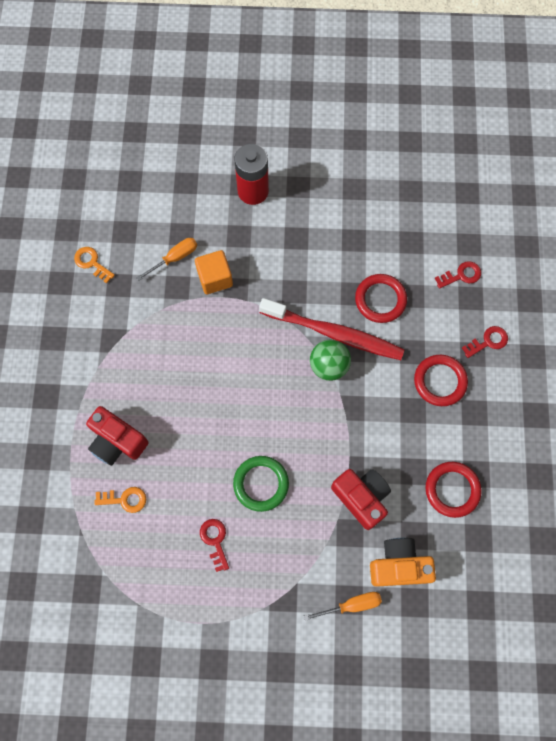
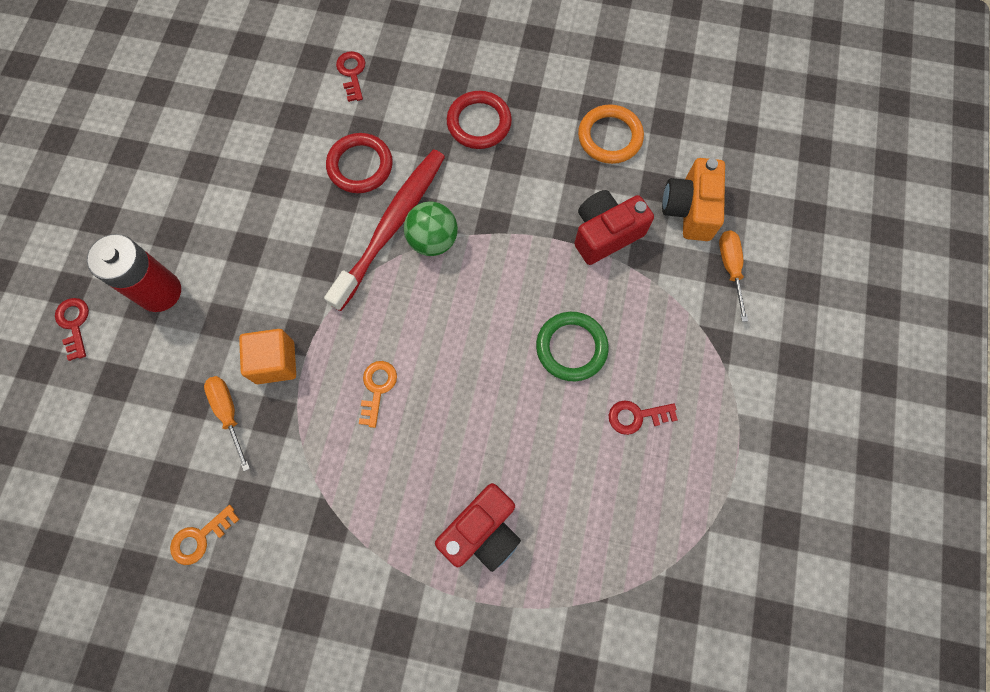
camera: 80 degrees left, 0 degrees up
(125, 499) = (566, 530): orange key -> orange key (377, 388)
(452, 490) = (610, 137): red ring -> orange ring
(488, 341) = (441, 64): red key -> red key (74, 324)

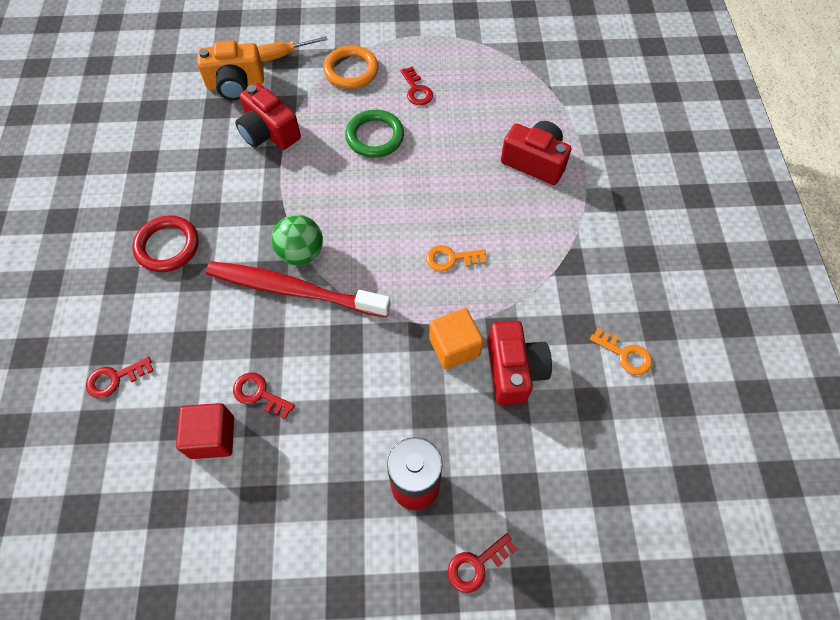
camera: 105 degrees left, 10 degrees down
(228, 413) = (514, 370): orange screwdriver -> red camera
(269, 140) = (212, 437): none -> red cube
(294, 181) = (259, 394): none -> red key
(360, 166) = (231, 336): red ring -> none
(610, 137) = (172, 145): orange ring -> orange ring (351, 70)

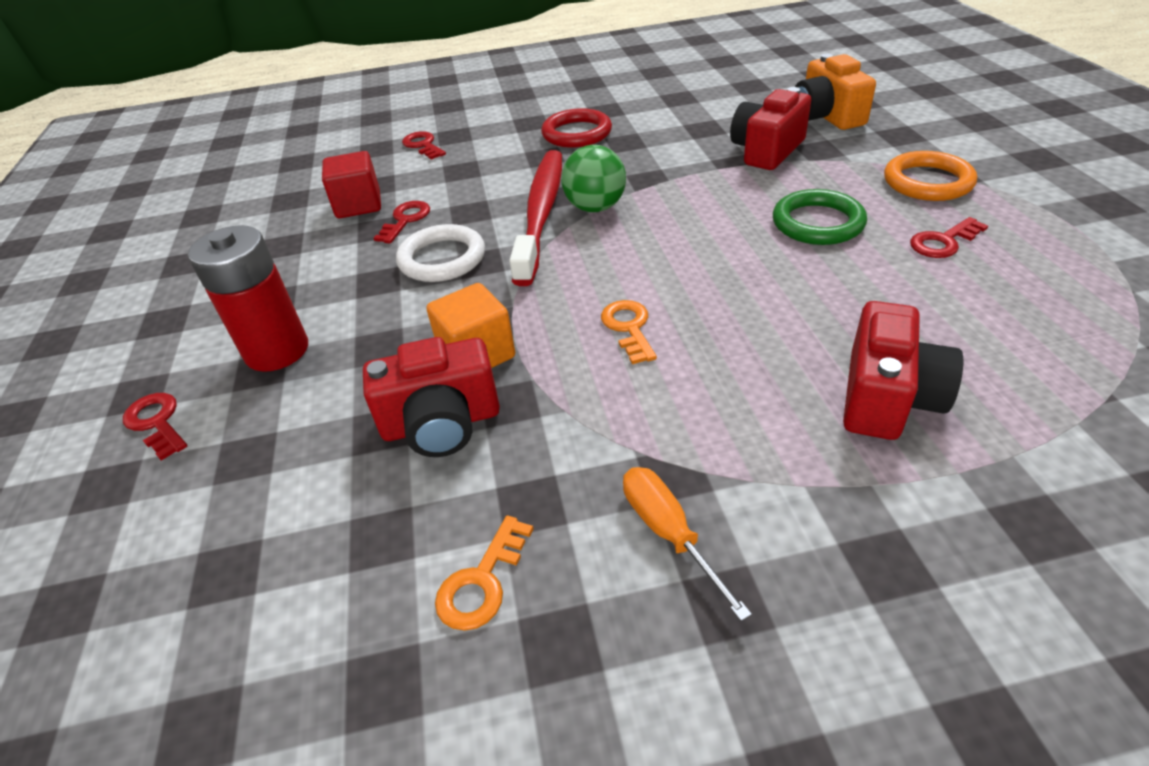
camera: 85 degrees right, 20 degrees down
(283, 55) = (905, 132): orange screwdriver -> orange screwdriver (668, 533)
(332, 365) = (442, 259): none -> white ring

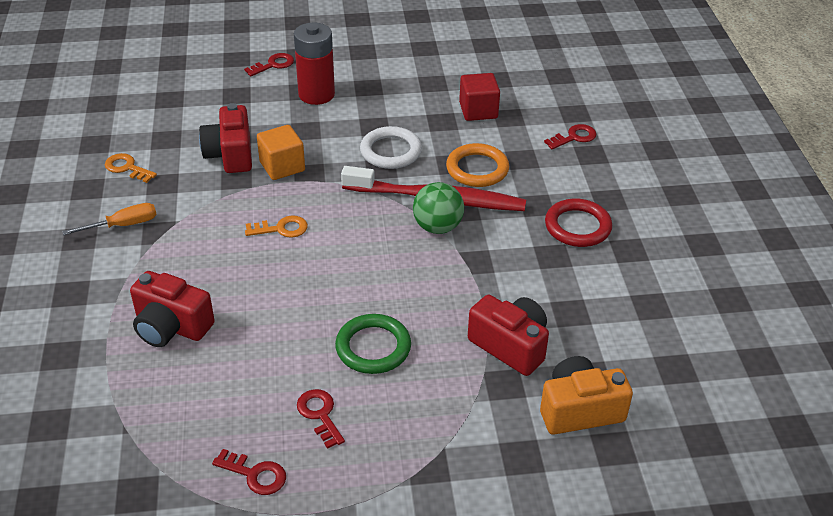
camera: 90 degrees right, 0 degrees up
(405, 220) = (449, 133): red key -> red key (255, 474)
(927, 182) = (418, 441): orange ring -> orange ring (477, 169)

